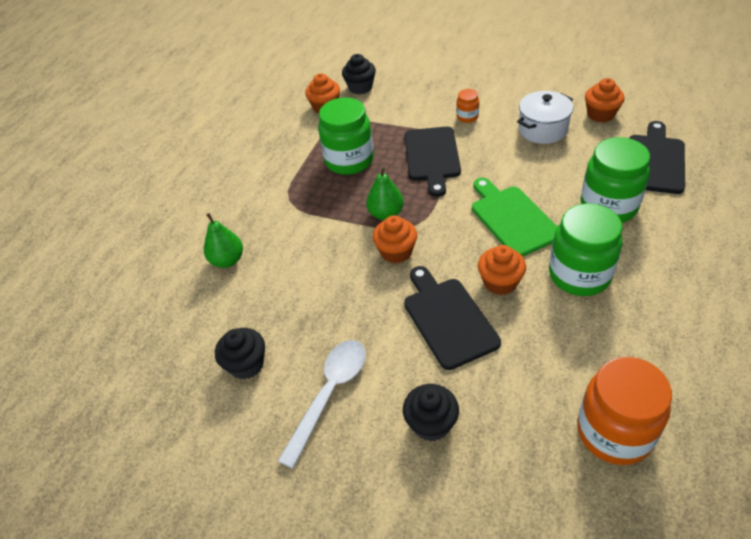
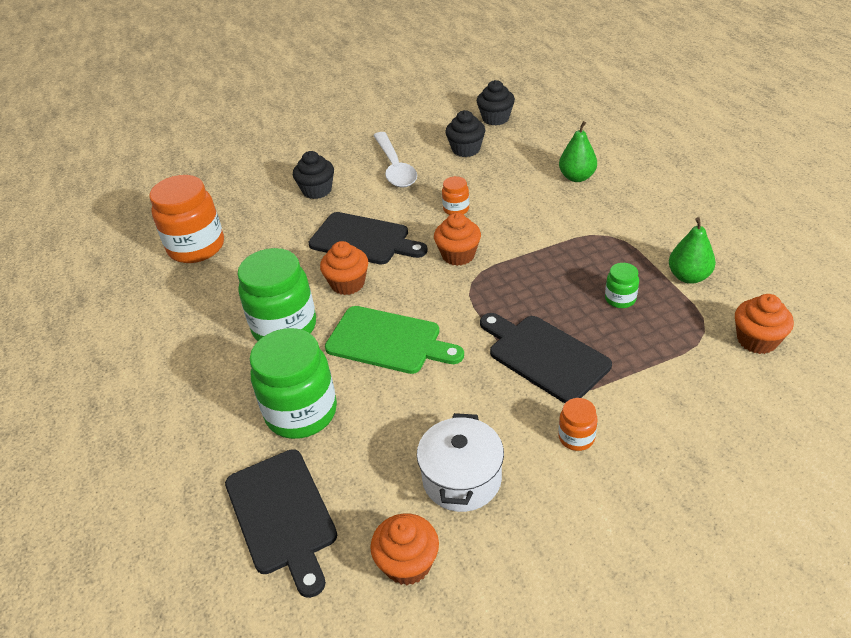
camera: 135 degrees right, 5 degrees down
(345, 296) = (456, 209): none -> orange jar
(349, 160) = (620, 299): green jar -> green jar, size x0.46
(360, 87) = (772, 395): black cupcake -> black cupcake (495, 118)
(386, 214) = (508, 276): green pear -> green pear (688, 276)

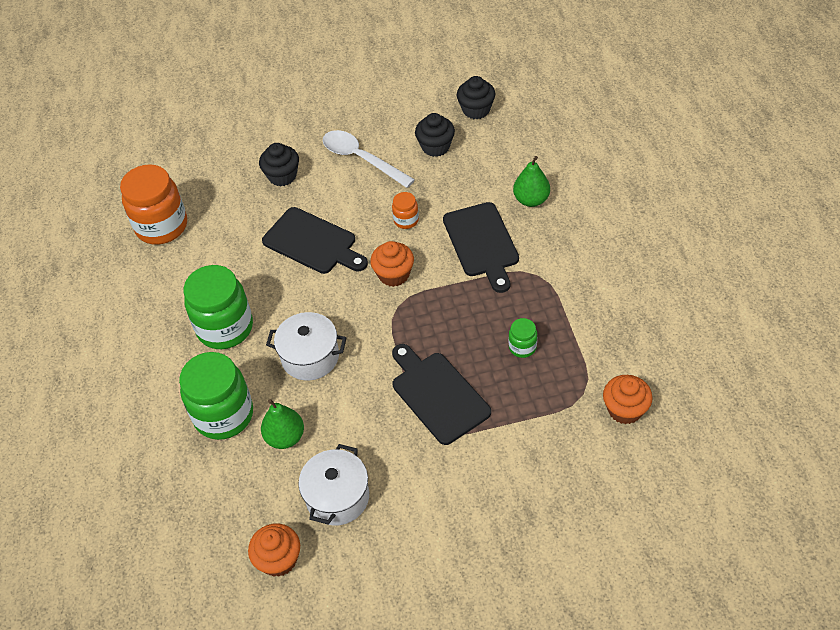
camera: 10 degrees right, 10 degrees up
(282, 515) = (193, 504): black cutting board -> black cutting board (482, 243)
(347, 284) = (288, 290): orange cupcake -> none
(388, 341) = (310, 357): green cutting board -> white pot
(395, 167) = (361, 159): white spoon -> white spoon turned 135 degrees clockwise
(576, 437) = (439, 476): orange jar -> none
(688, 276) = (592, 333): green pear -> green pear (285, 437)

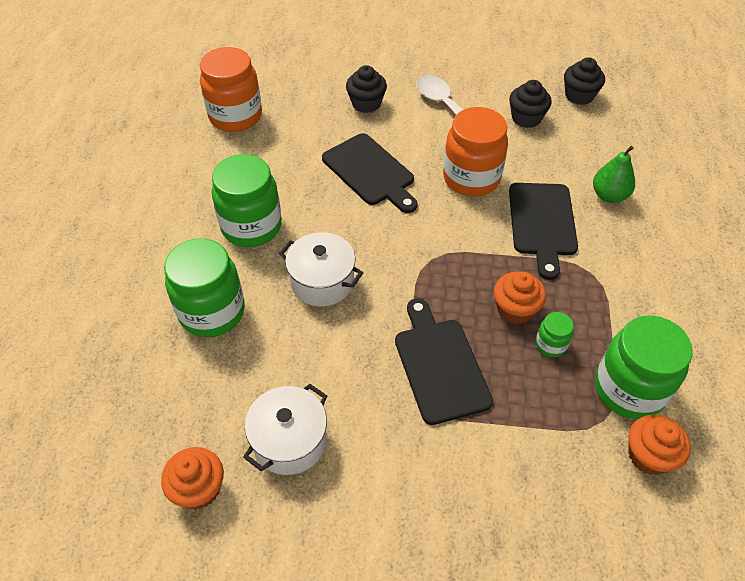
camera: 15 degrees right, 0 degrees up
(285, 437) = (263, 356): green pear -> none
(394, 274) = (439, 226): orange cupcake -> orange cupcake (515, 309)
(406, 220) = (471, 178): orange jar -> orange jar, size x2.15
(595, 362) = (629, 389): none -> green jar

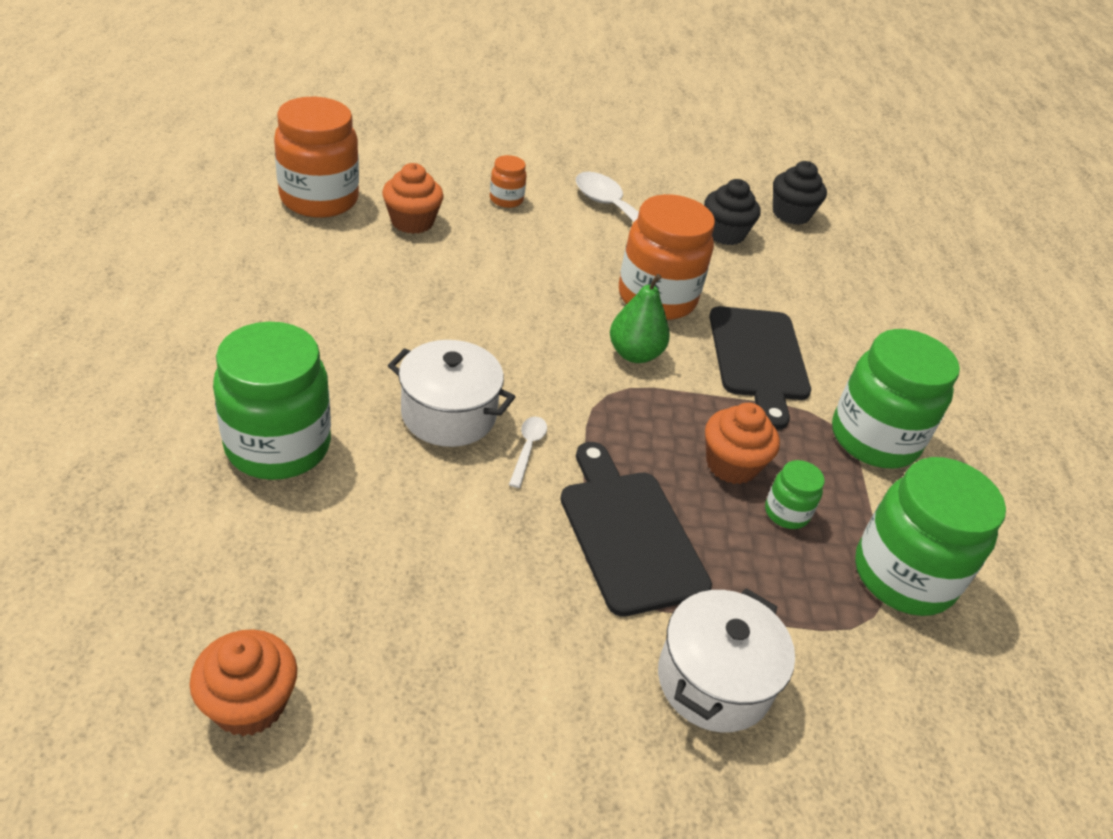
camera: 10 degrees left, 10 degrees down
(251, 226) = (341, 337): green jar -> green jar (874, 439)
(289, 441) = (401, 634): white pot -> white pot (714, 680)
(366, 103) = (506, 199): black cupcake -> orange jar
(370, 172) = (515, 281): black cutting board -> none
(374, 305) = (528, 449): none -> white spoon
(609, 196) = (844, 331): green pear -> green pear (634, 354)
(649, 455) = (943, 667): orange cupcake -> orange cupcake (412, 222)

